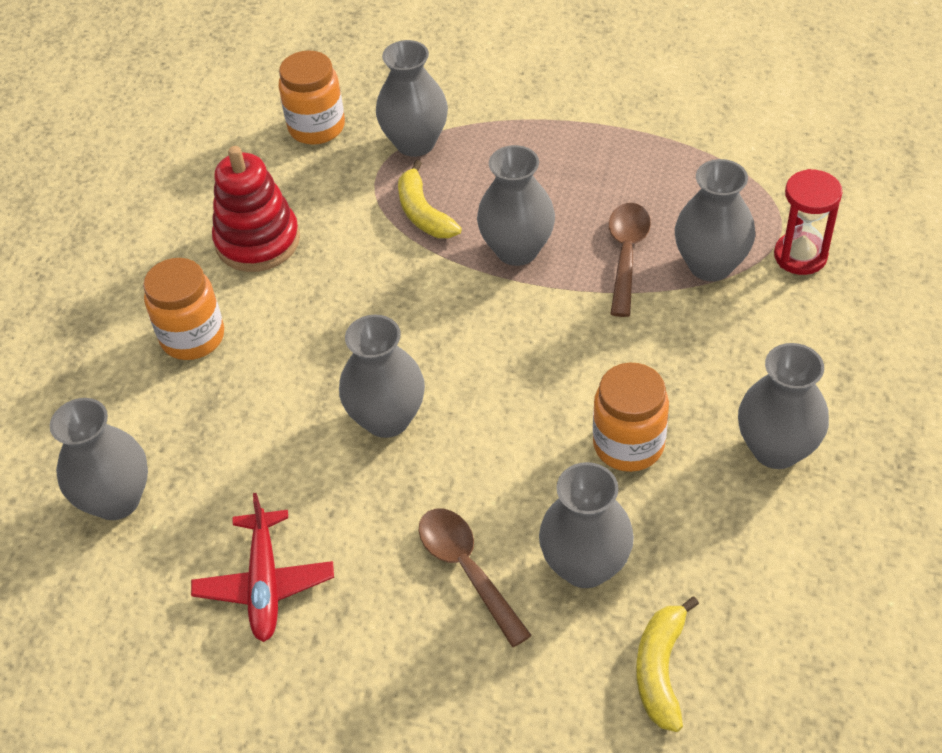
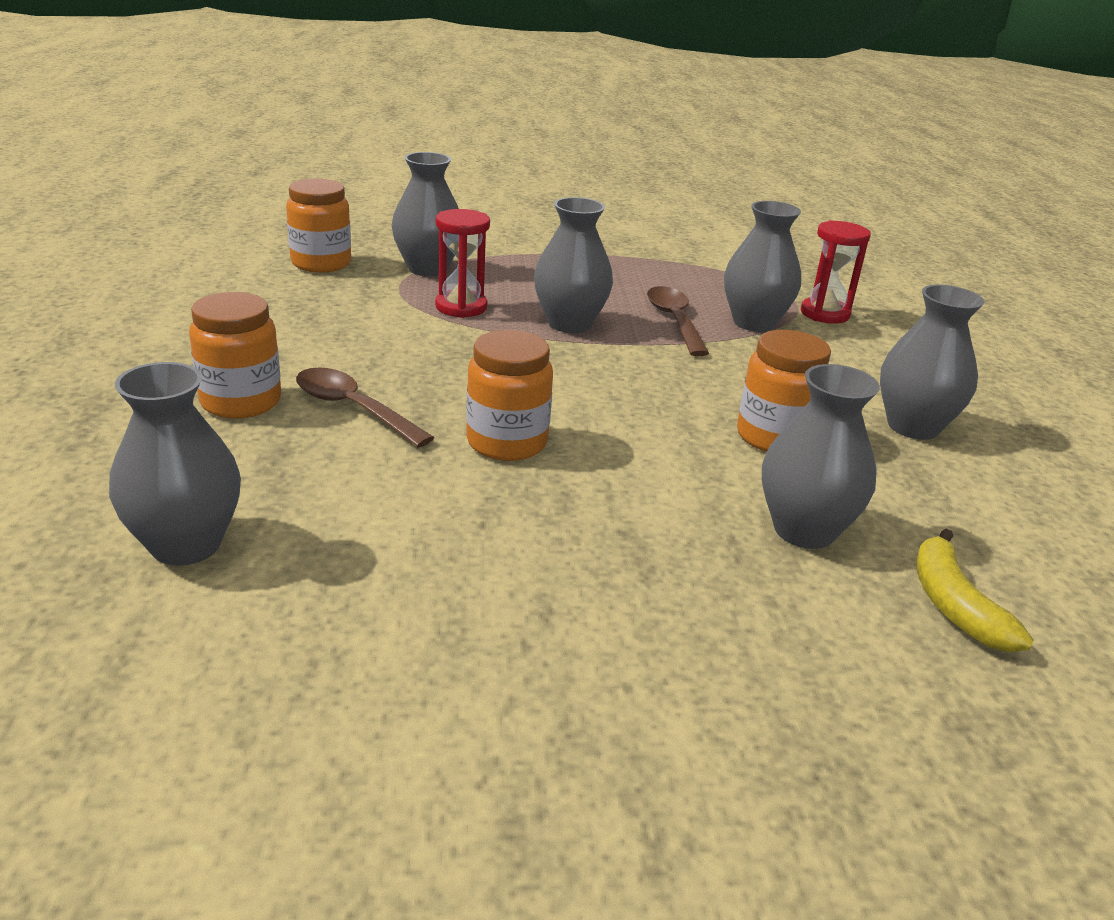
camera: 25 degrees left, 20 degrees down
(257, 241) = (290, 332): red stacking toy -> none
(265, 584) = (431, 598): red plane -> none
(387, 419) = (507, 442): grey vase -> orange jar
(423, 213) = (461, 307): yellow banana -> red hourglass
(467, 570) = (677, 551): brown spoon -> brown spoon (353, 409)

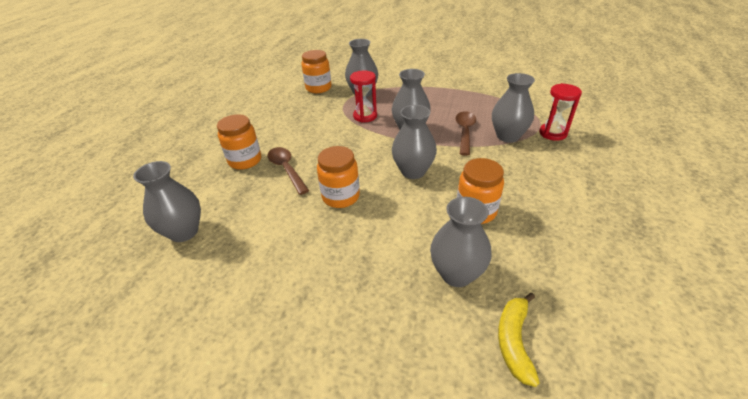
camera: 25 degrees right, 10 degrees up
(913, 426) = (561, 215): grey vase -> grey vase (413, 171)

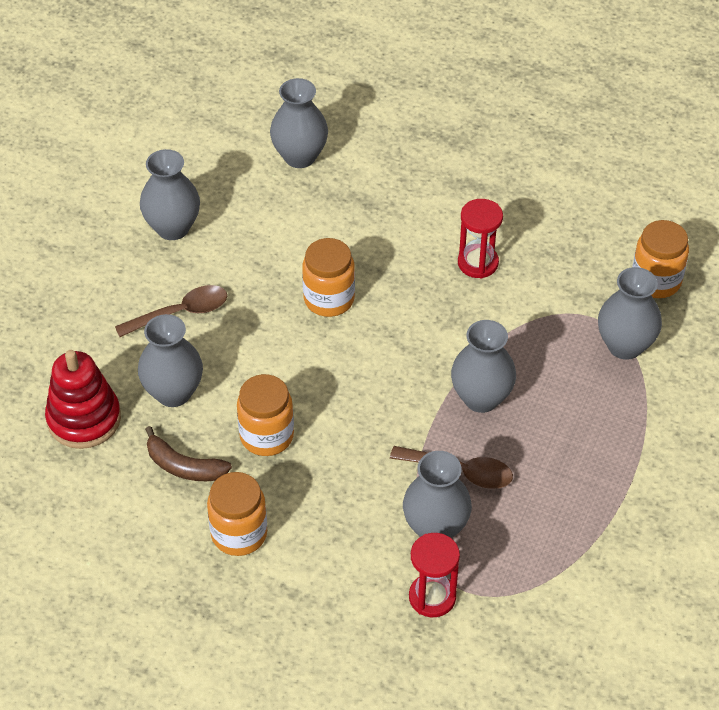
camera: 95 degrees right, 10 degrees up
(245, 160) = (433, 196): orange jar -> orange jar (239, 534)
(286, 169) = (402, 242): brown spoon -> brown spoon (180, 313)
(365, 116) = (536, 342): red hourglass -> red hourglass (478, 263)
(413, 171) = (366, 384): grey vase -> grey vase (173, 228)
(514, 341) = (84, 419): yellow banana -> red stacking toy
(527, 254) = (184, 466): none -> brown banana

